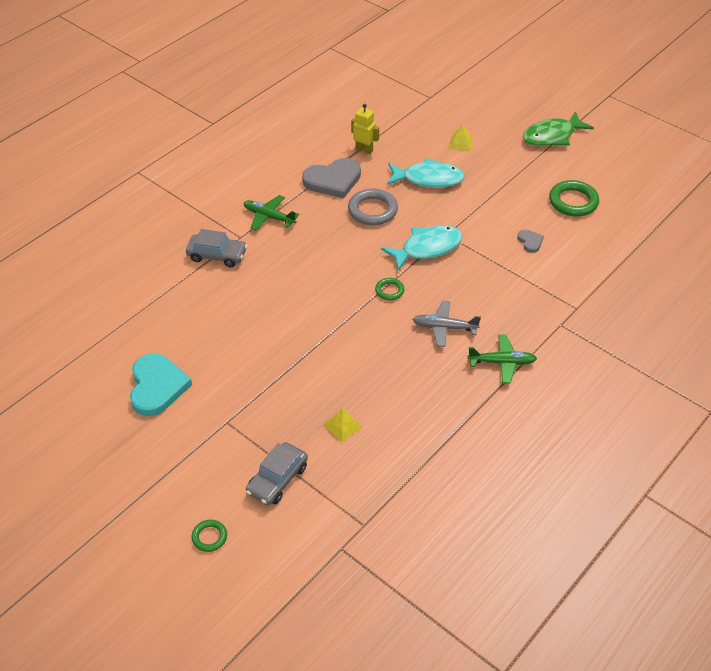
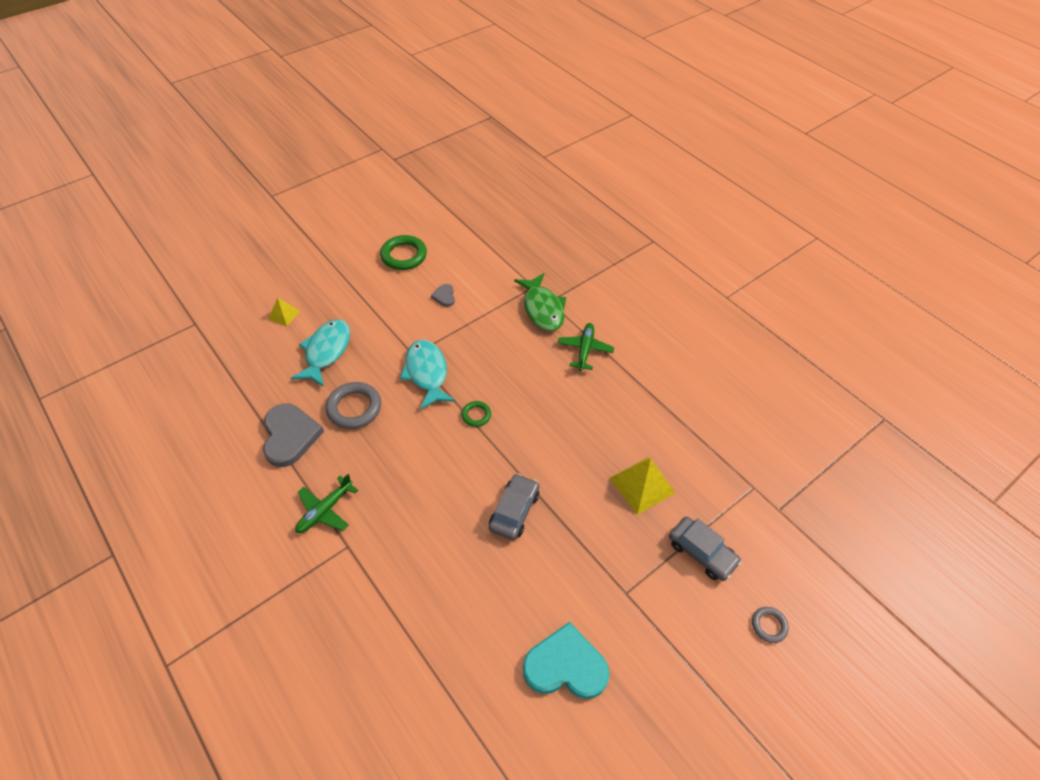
camera: 80 degrees left, 5 degrees up
(209, 537) = (769, 625): green ring -> grey ring
(217, 255) = (370, 576): grey car -> grey car (514, 511)
(343, 426) = (642, 485): yellow pyramid -> yellow pyramid, size x1.76
(364, 150) = (252, 398): yellow robot -> none
(444, 327) = (535, 381): grey plane -> none
(530, 242) = (444, 296): grey heart -> grey heart turned 90 degrees counterclockwise
(552, 136) = (308, 247): green fish -> green fish (542, 309)

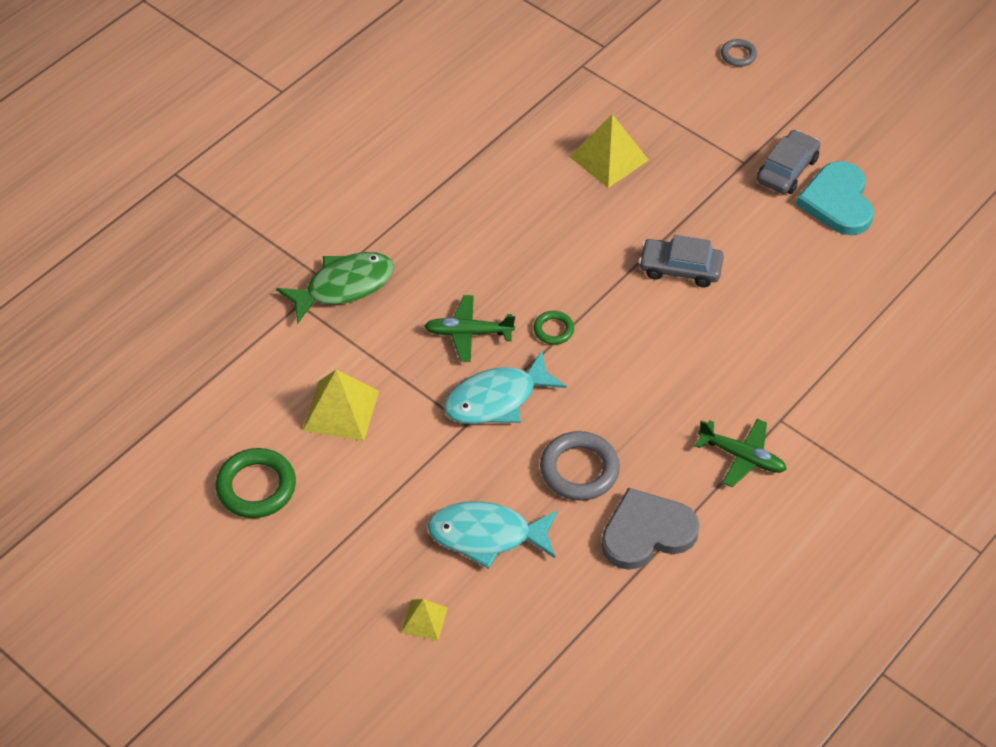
camera: 100 degrees left, 0 degrees up
(444, 296) = (341, 410): grey heart -> yellow pyramid
(585, 349) = (412, 230): green plane -> green plane (468, 333)
(702, 552) = (676, 105): grey car -> grey car (787, 170)

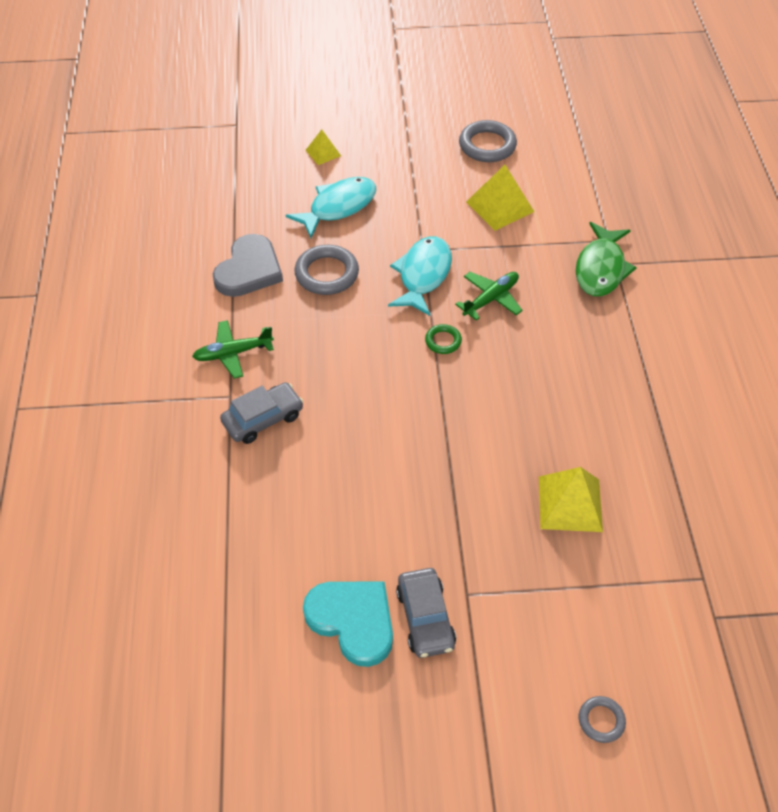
camera: 135 degrees right, 0 degrees up
(256, 487) = (487, 145): green ring -> grey ring
(680, 269) = (411, 452): grey car -> grey car (263, 419)

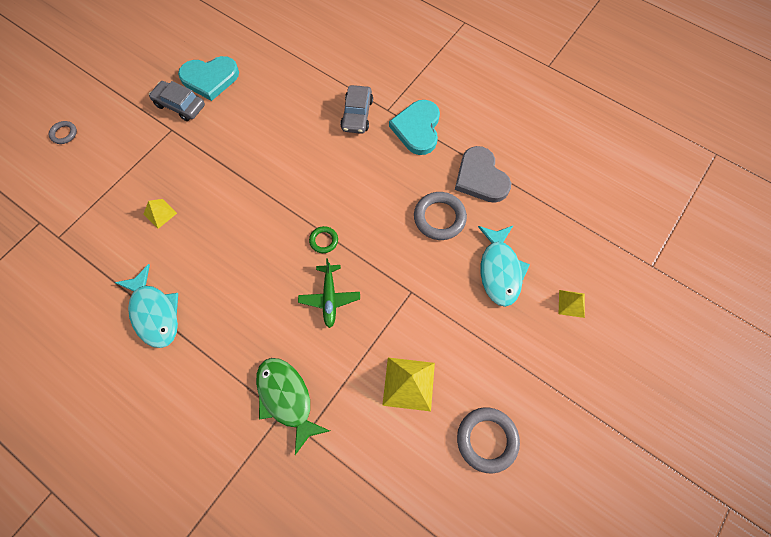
camera: 130 degrees right, 15 degrees up
(233, 353) = (417, 129): green plane -> turquoise heart
(423, 275) = (387, 273): turquoise fish -> turquoise fish (154, 312)
(570, 503) = (160, 213): yellow pyramid -> yellow pyramid, size x0.57

